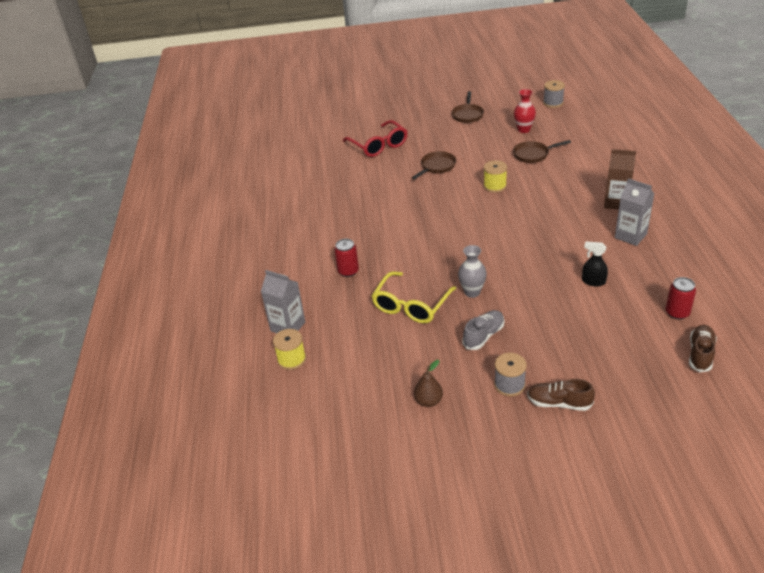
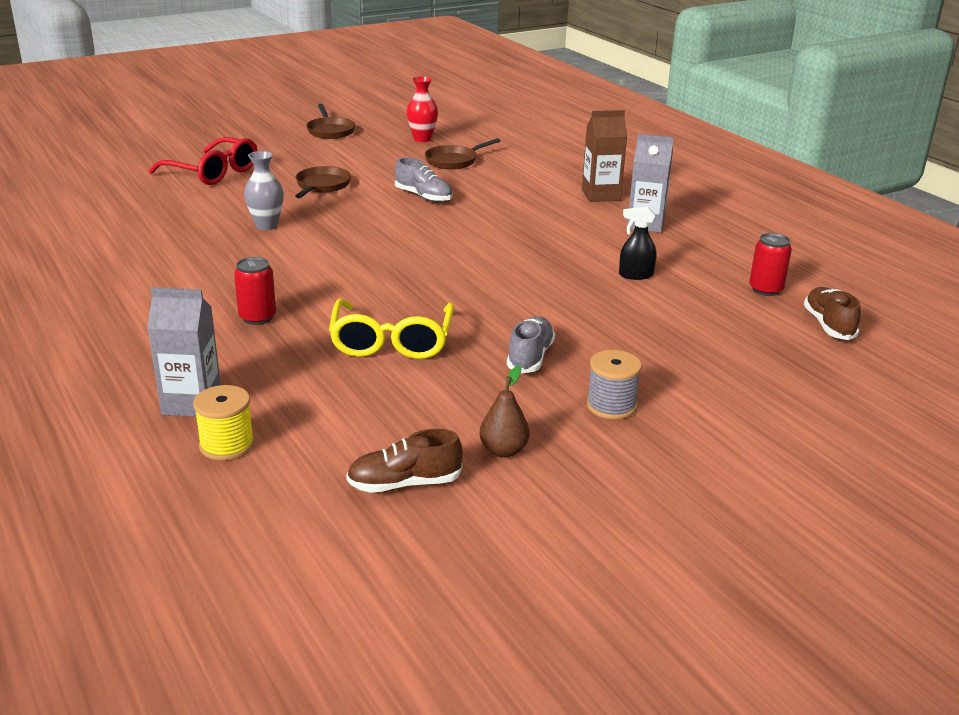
camera: 30 degrees left, 10 degrees down
(472, 292) = (476, 311): grey vase -> grey vase (266, 225)
(495, 186) = (423, 197): yellow spool -> grey shoe
(553, 103) = (442, 111): grey spool -> none
(559, 403) = (697, 412): brown shoe -> brown shoe (404, 484)

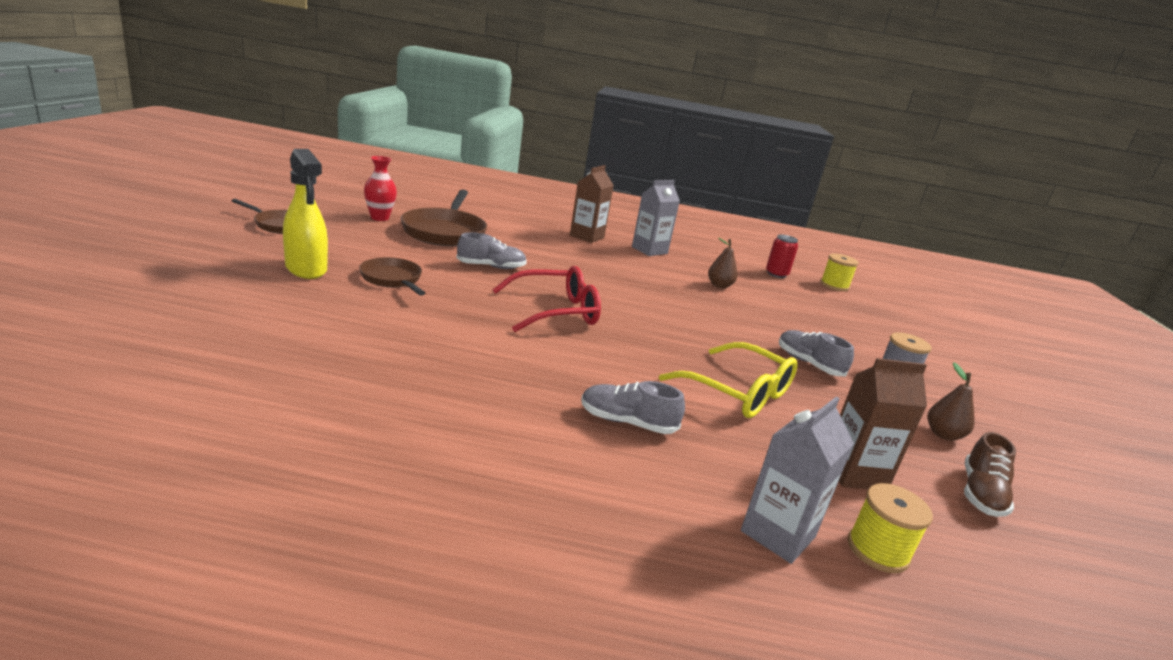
camera: 55 degrees left, 5 degrees down
(213, 172) = (250, 295): red glasses -> red glasses (555, 311)
(257, 317) = (627, 422): red can -> grey shoe
(266, 225) = (432, 332): grey vase -> none
(279, 165) = (306, 269): none -> yellow spray bottle
(335, 417) = (854, 473): none -> brown carton
(454, 161) = (445, 232): brown pan -> brown pan, size x1.70
(635, 275) = (719, 286): black spray bottle -> brown pear
(828, 325) = (834, 285): brown shoe -> yellow spool

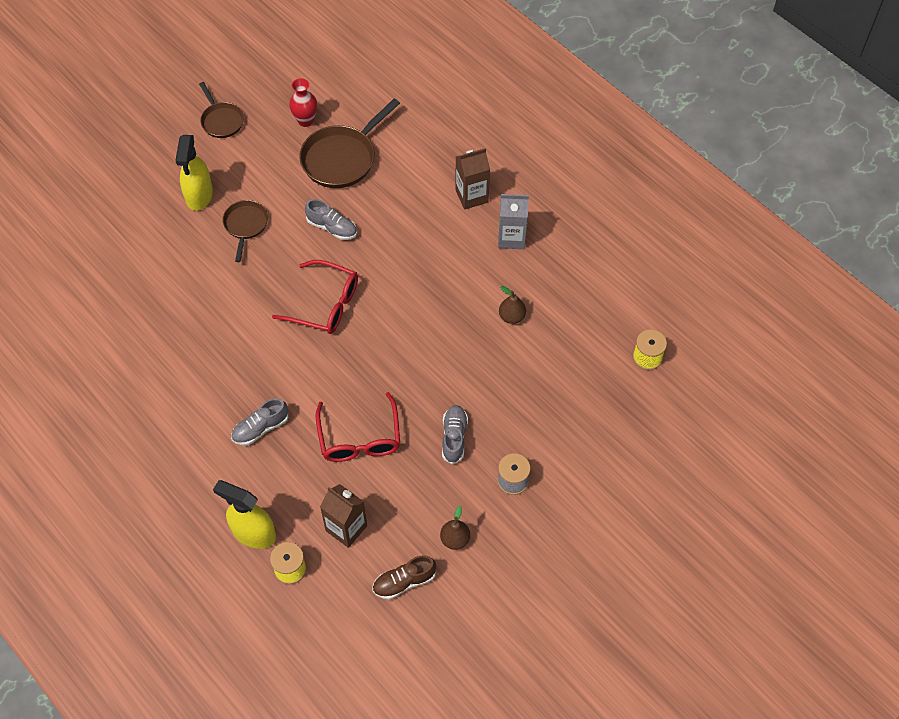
camera: 45 degrees right, 35 degrees up
(627, 422) = (260, 428): grey shoe -> grey shoe turned 90 degrees counterclockwise
(738, 392) = (359, 438): yellow glasses -> red glasses
(776, 274) = (604, 318): red can -> none
(778, 534) = (253, 533): grey carton -> yellow spray bottle

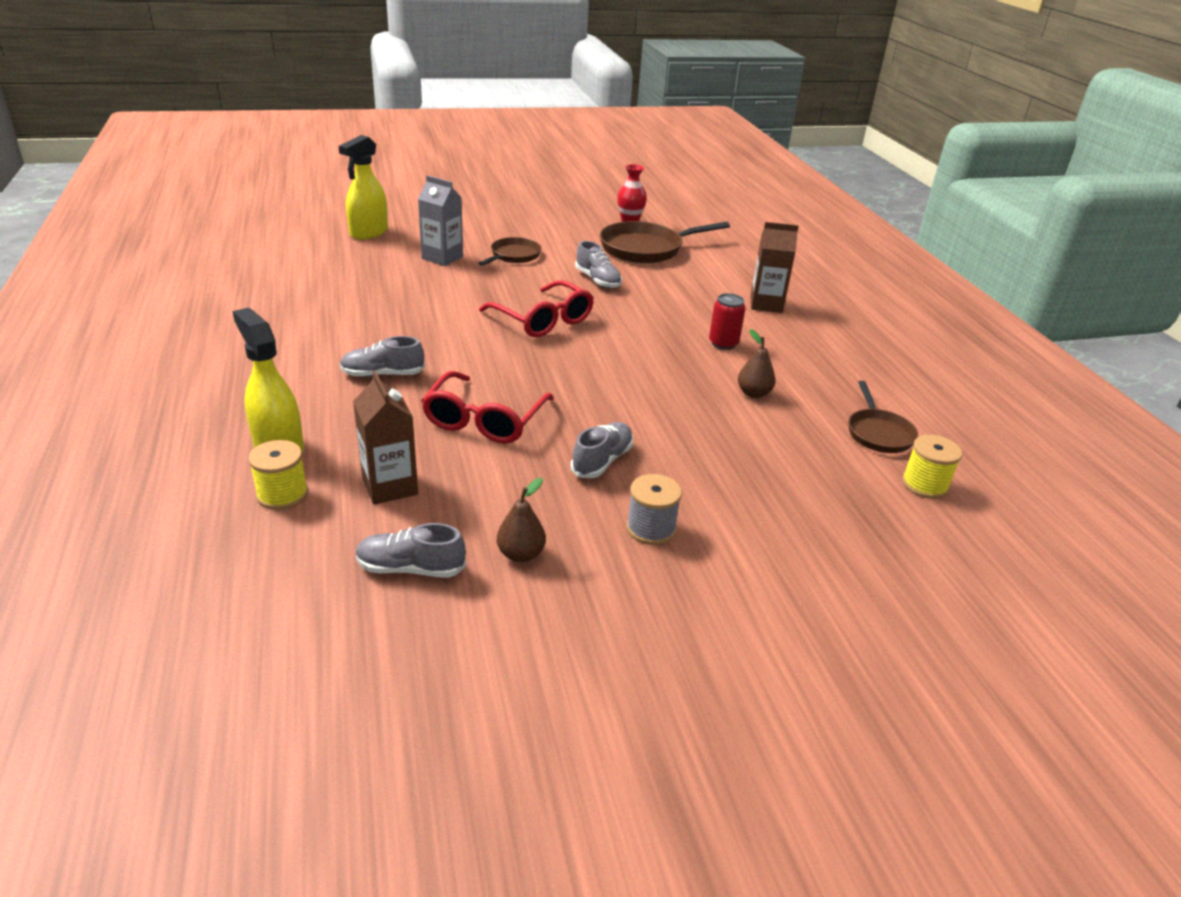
camera: 25 degrees right, 25 degrees down
(199, 195) = (489, 230): yellow spray bottle -> yellow spray bottle (368, 233)
(221, 120) = (552, 204): brown pan -> brown pan (878, 433)
(404, 582) = (410, 568): brown shoe -> grey shoe
(465, 267) = (723, 343): none -> red can
(511, 238) = (793, 341): grey carton -> grey carton (442, 258)

